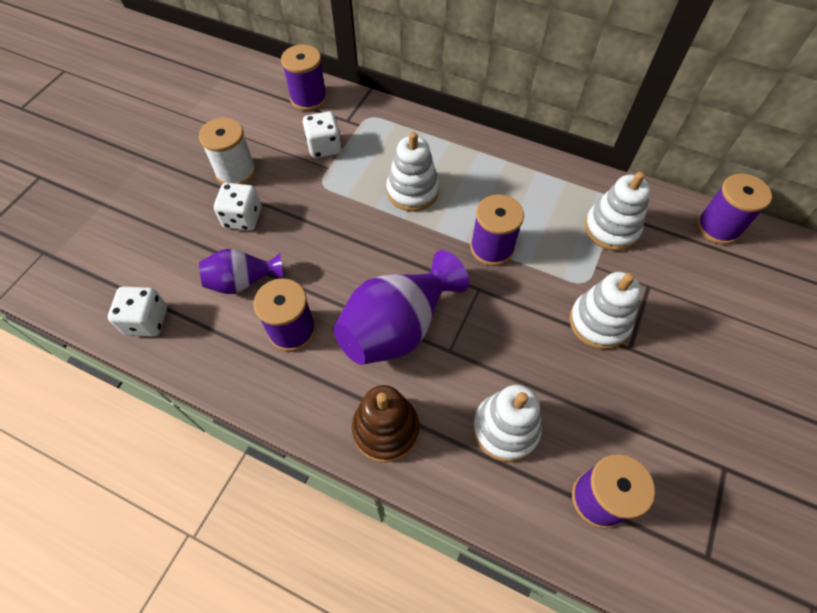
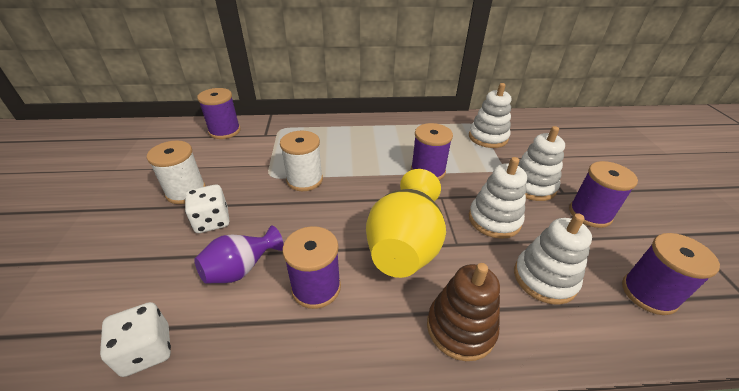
camera: 30 degrees left, 20 degrees down
(324, 147) = (257, 154): white dice -> none
(352, 203) = (304, 180): none -> white spool
(398, 327) = (405, 245): purple vase -> yellow vase
(412, 191) = (345, 158): white stacking toy -> white stacking toy (494, 220)
(718, 227) = (540, 119): purple spool -> purple spool (590, 214)

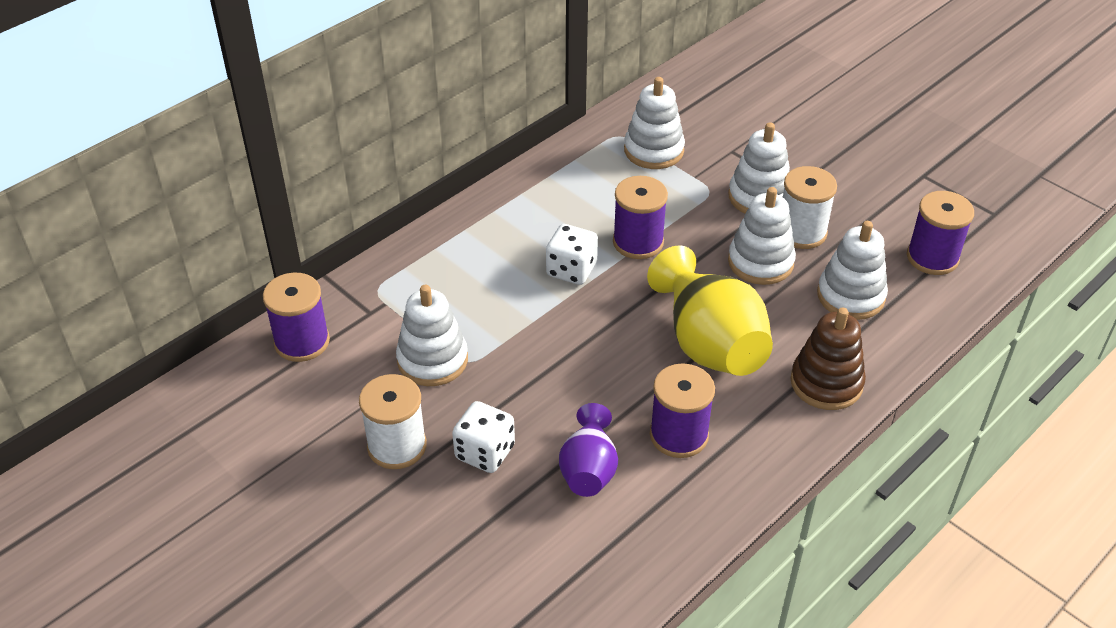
camera: 40 degrees left, 5 degrees up
(147, 350) = (608, 580): white dice -> white dice (571, 270)
(258, 166) = (432, 360): none -> white stacking toy
(304, 180) = (516, 340): white spool -> white spool (801, 232)
(590, 214) = (836, 200): purple spool -> none

